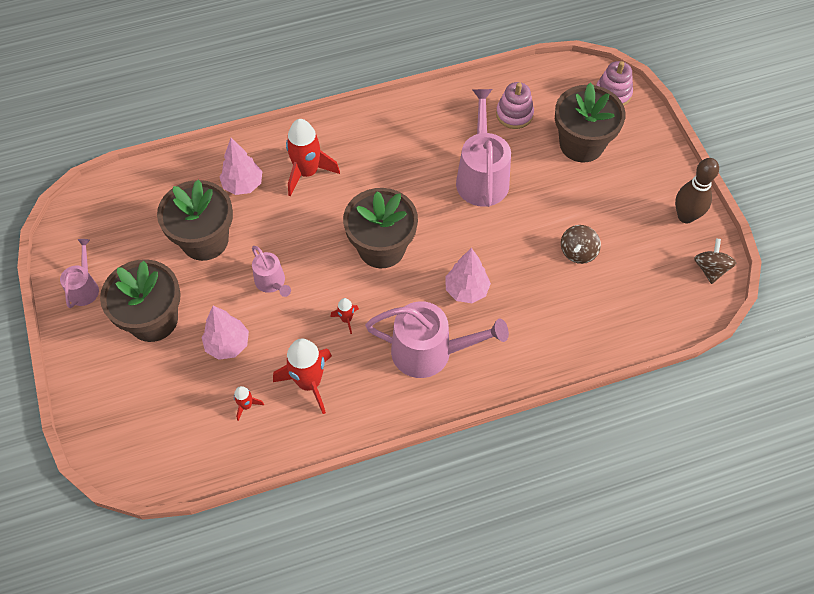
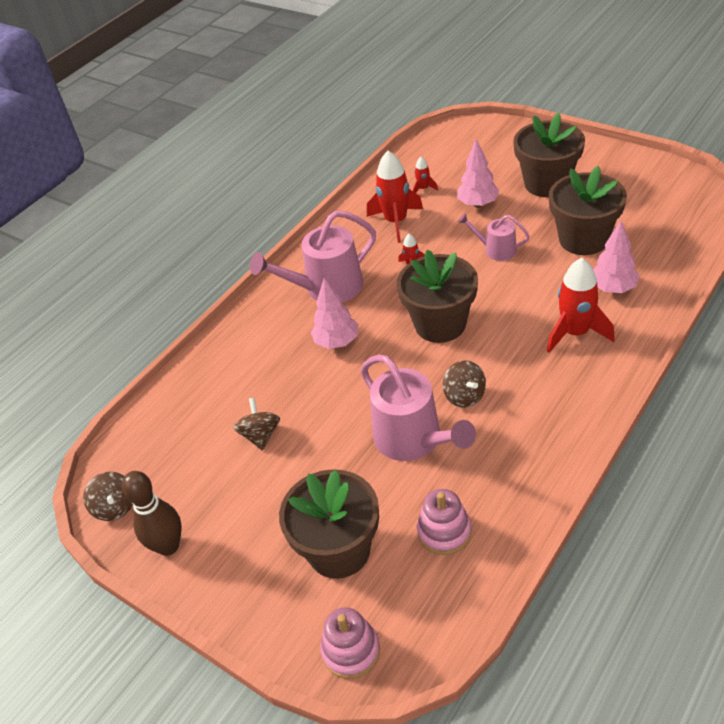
camera: 150 degrees right, 15 degrees down
(84, 288) = (619, 167): pink watering can -> none
(422, 182) = (464, 396): none -> brown spinning top

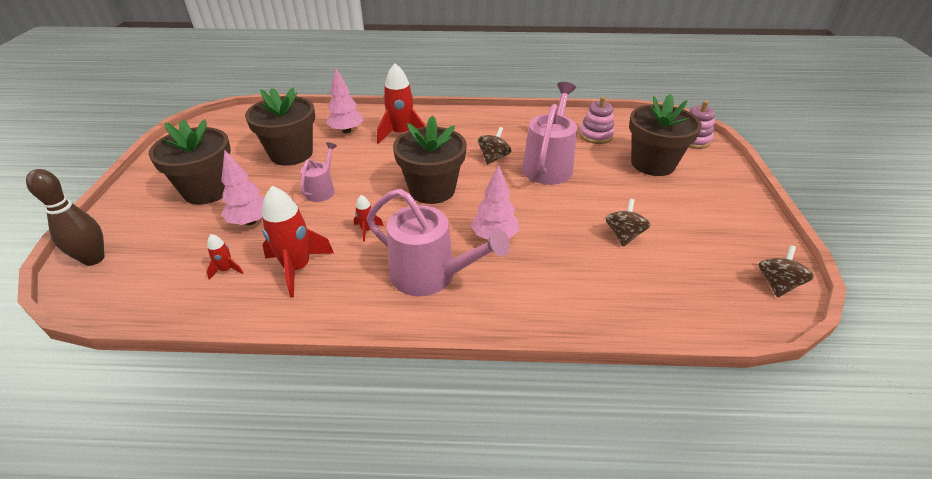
camera: 130 degrees left, 5 degrees down
(168, 546) = (753, 234): brown bowling pin -> brown bowling pin (94, 259)
(260, 435) = (624, 235): brown spinning top -> brown spinning top turned 150 degrees clockwise
(496, 250) = (322, 190): pink watering can -> pink watering can turned 150 degrees counterclockwise

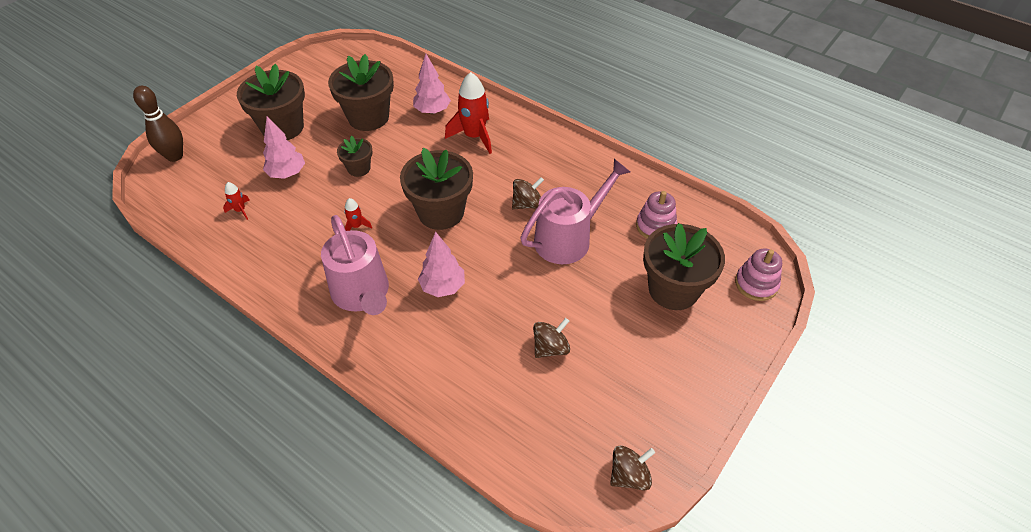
camera: 35 degrees right, 10 degrees up
(297, 268) = (283, 234): red rocket -> none
(322, 190) = (359, 168): pink watering can -> brown flower pot

